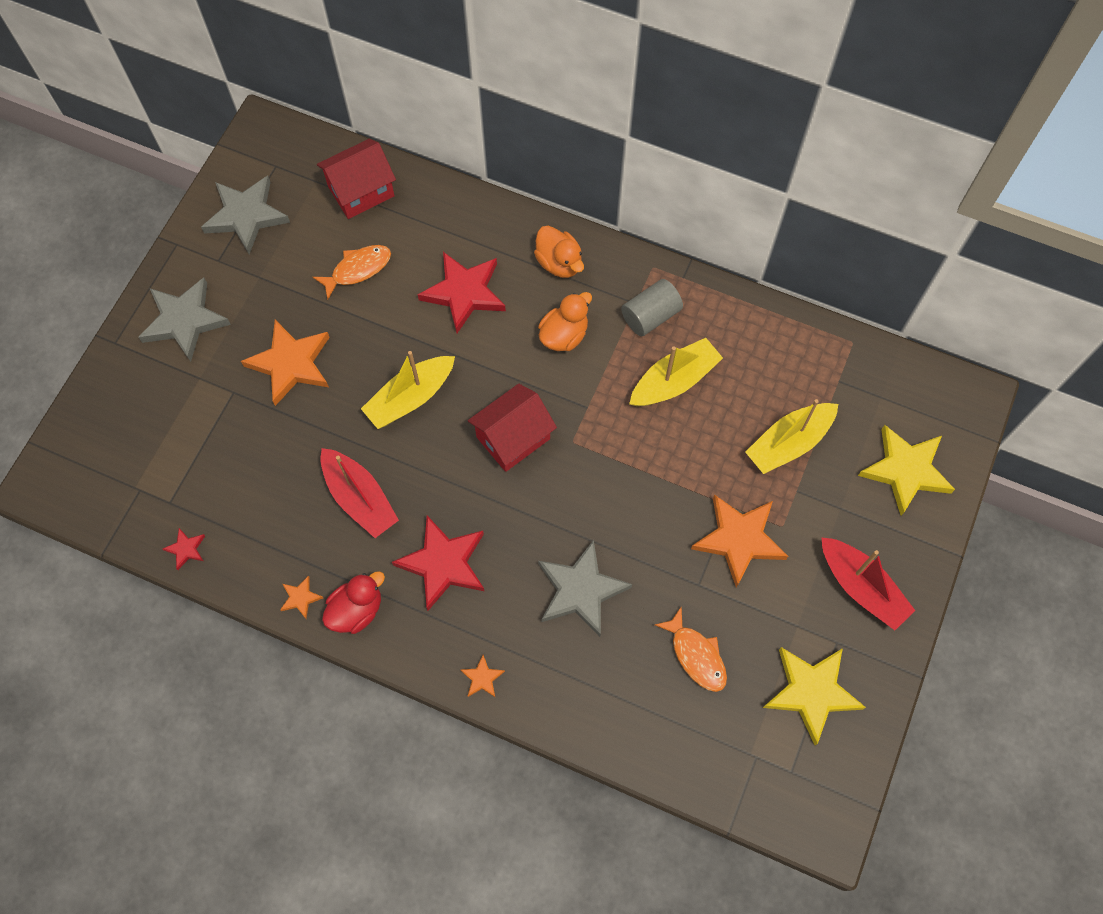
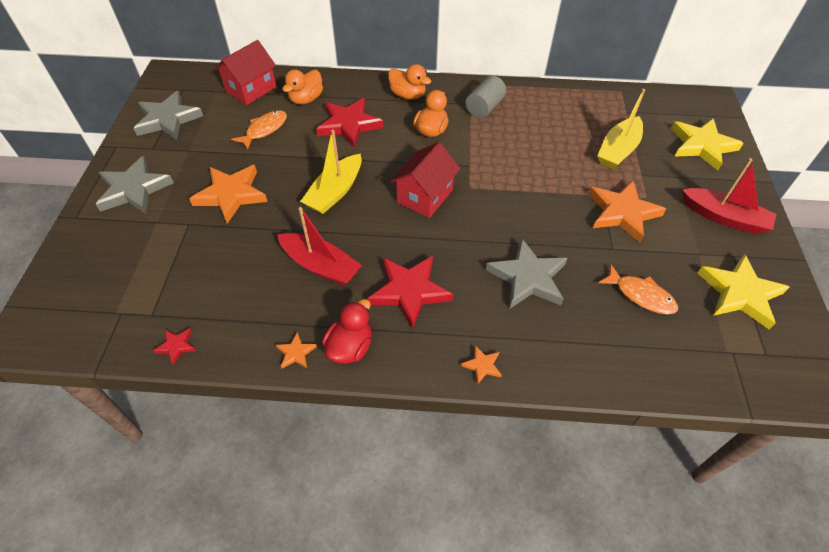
camera: 20 degrees left, 15 degrees down
(425, 231) = (306, 99): none -> orange duck
(674, 381) = (520, 137): yellow boat -> none

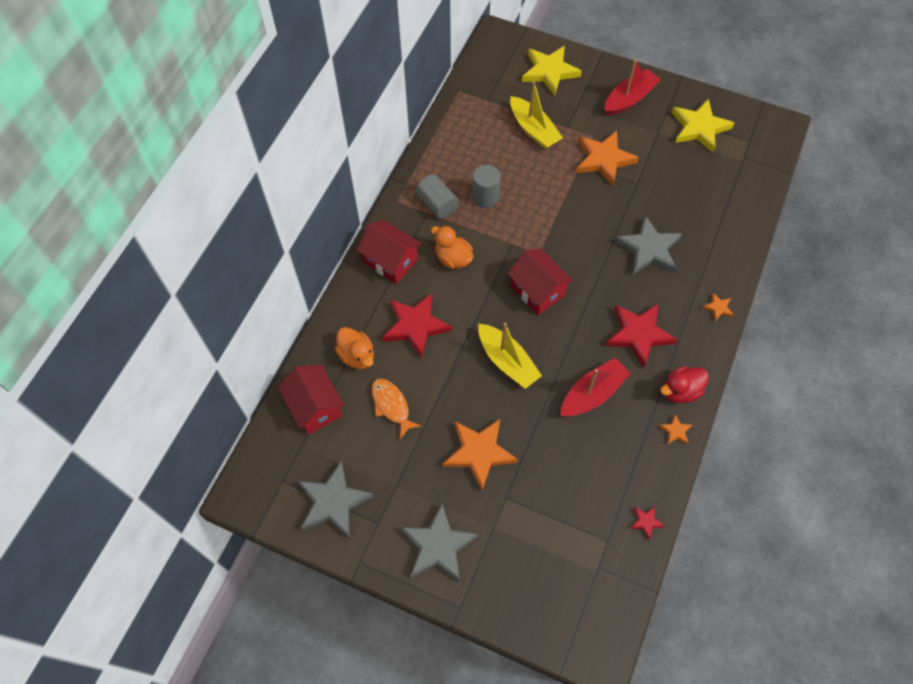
camera: 70 degrees left, 10 degrees up
(350, 347) = (680, 391): red duck -> red duck turned 75 degrees counterclockwise
(408, 95) = (391, 261): orange duck -> red house
(512, 136) = (485, 197): none -> grey cylinder
(641, 295) = (685, 185): orange fish -> none

